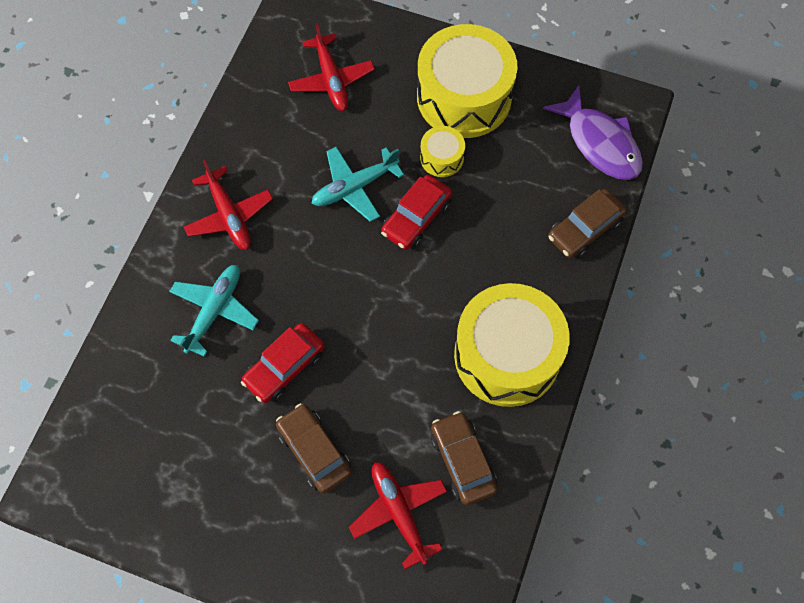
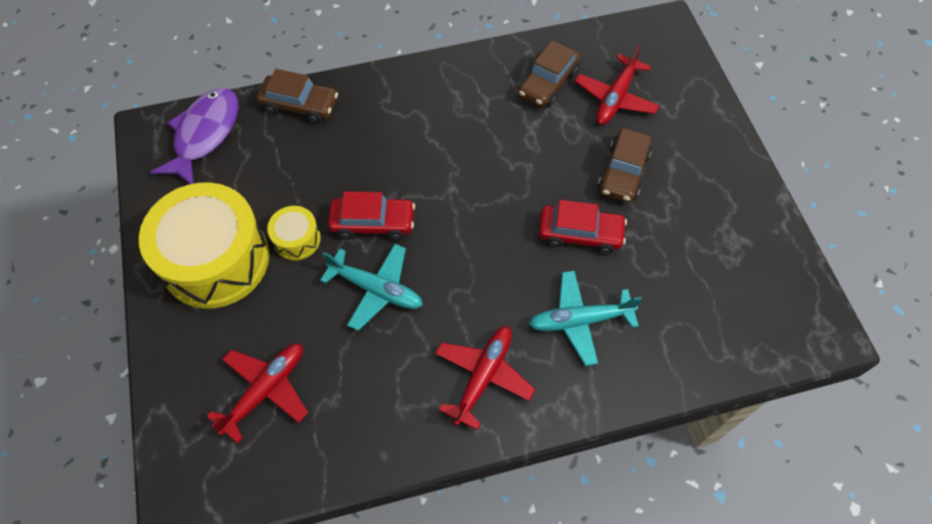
camera: 125 degrees left, 5 degrees down
(507, 355) = (447, 99): yellow drum -> none

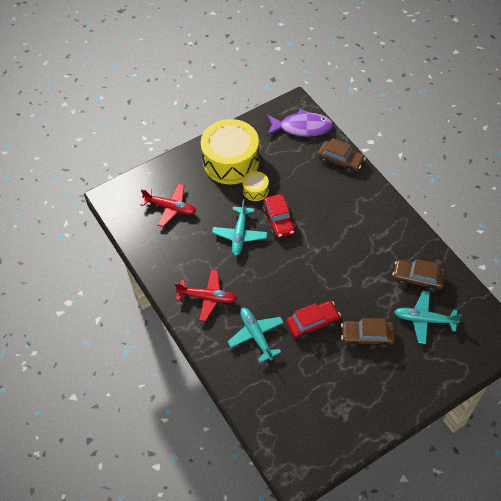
camera: 75 degrees right, 5 degrees down
(300, 105) = (340, 160): brown car -> brown car turned 60 degrees counterclockwise
(580, 234) = (312, 323): red car -> red car turned 105 degrees counterclockwise
(615, 98) = (424, 319): red plane -> turquoise plane

